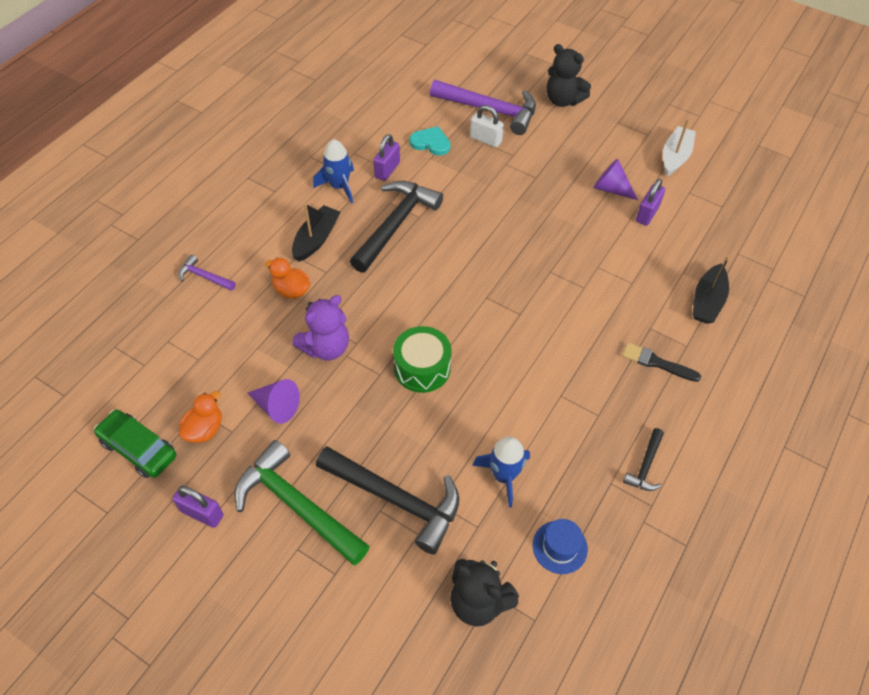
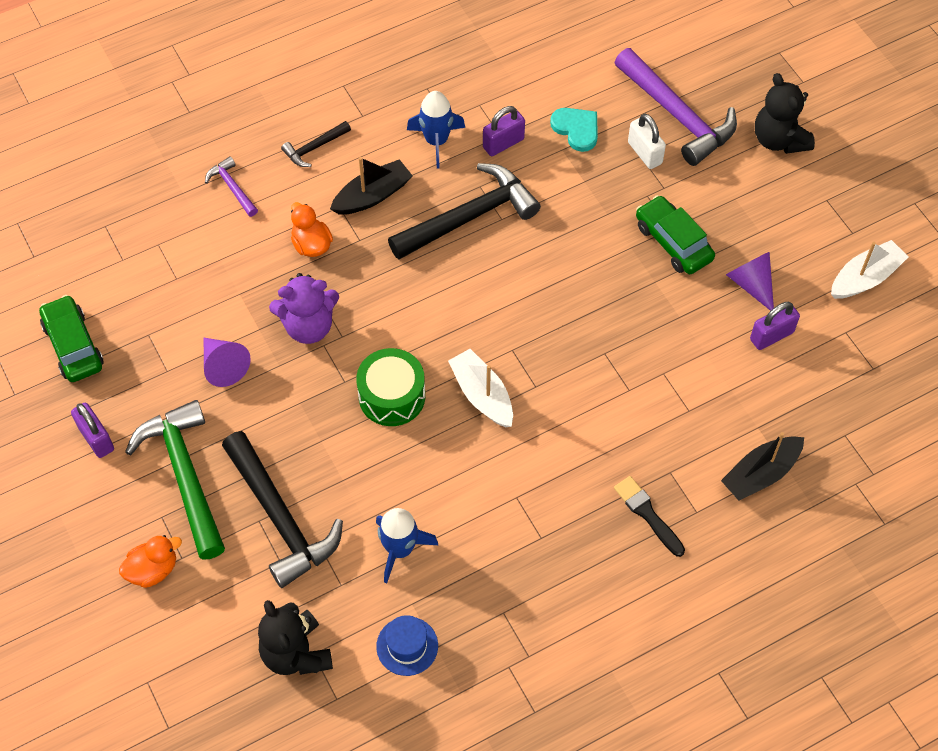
camera: 30 degrees right, 5 degrees up
(205, 429) = (143, 356): orange duck -> orange duck (153, 570)
(487, 337) = (482, 395): none -> white boat
(543, 184) = (673, 242): none -> green car
(645, 466) = (552, 614): black hammer -> black hammer (314, 148)

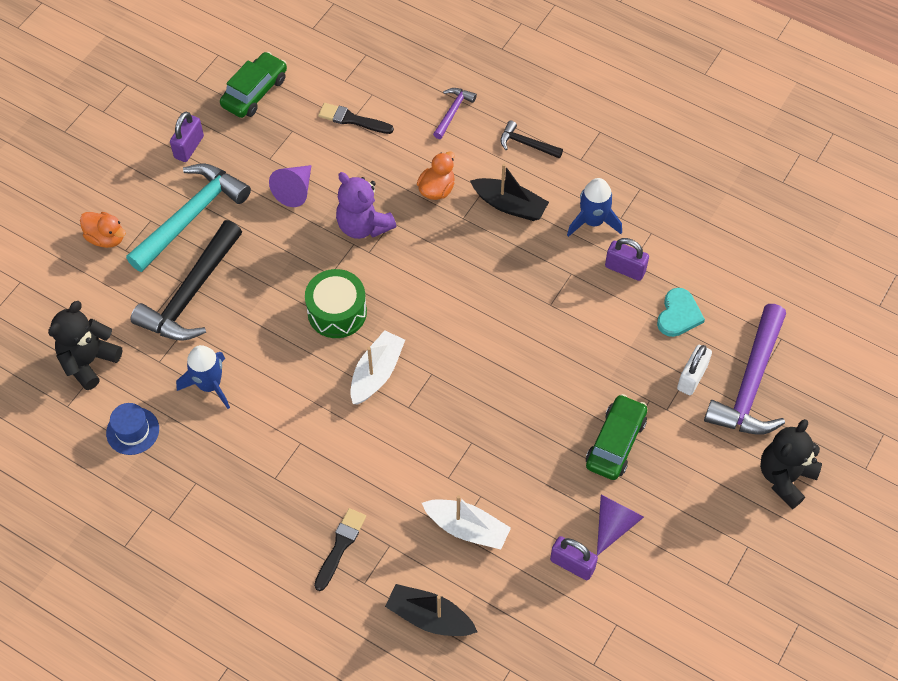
camera: 60 degrees right, 0 degrees up
(176, 275) = (352, 119): none -> black brush
(185, 475) = (191, 216): green hammer -> turquoise hammer
(469, 217) = (536, 281): black hammer -> none
(865, 278) = (685, 616): white boat -> white boat (467, 528)

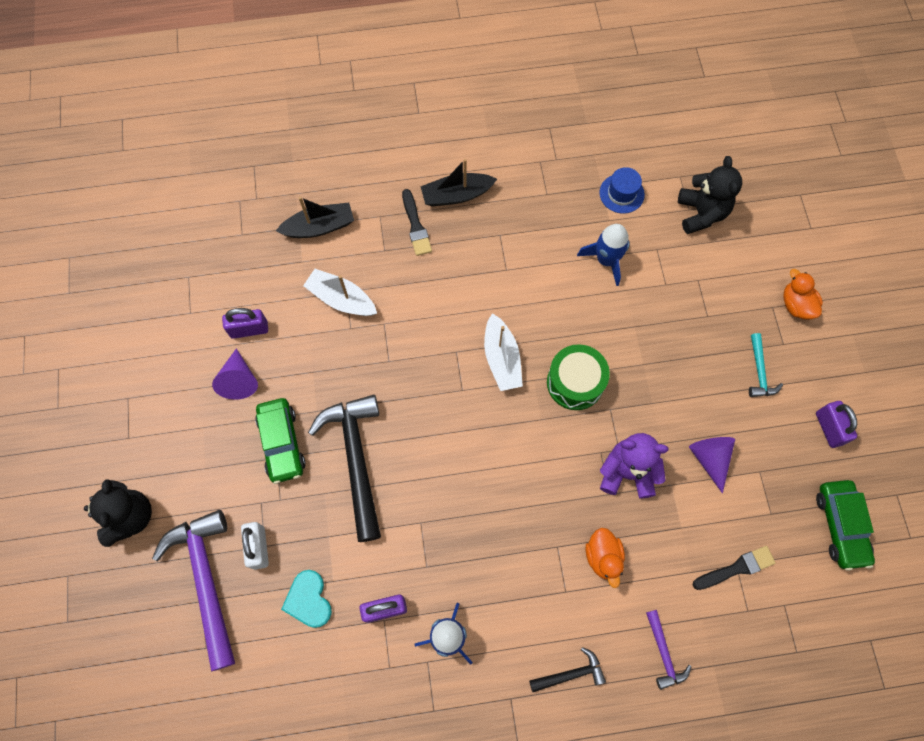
camera: 140 degrees right, 10 degrees up
(106, 238) = (796, 305): orange duck -> orange duck turned 75 degrees clockwise
(191, 216) = (759, 371): turquoise hammer -> turquoise hammer, size x0.48
(191, 294) = (690, 312): black hammer -> black hammer (356, 459)
(467, 528) = (341, 299): white boat -> white boat turned 45 degrees clockwise
(509, 205) = (531, 593): black boat -> black boat (457, 195)

